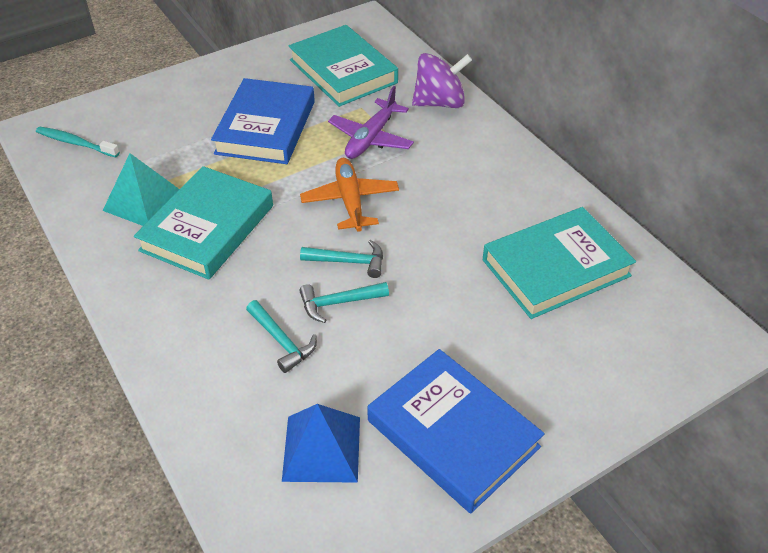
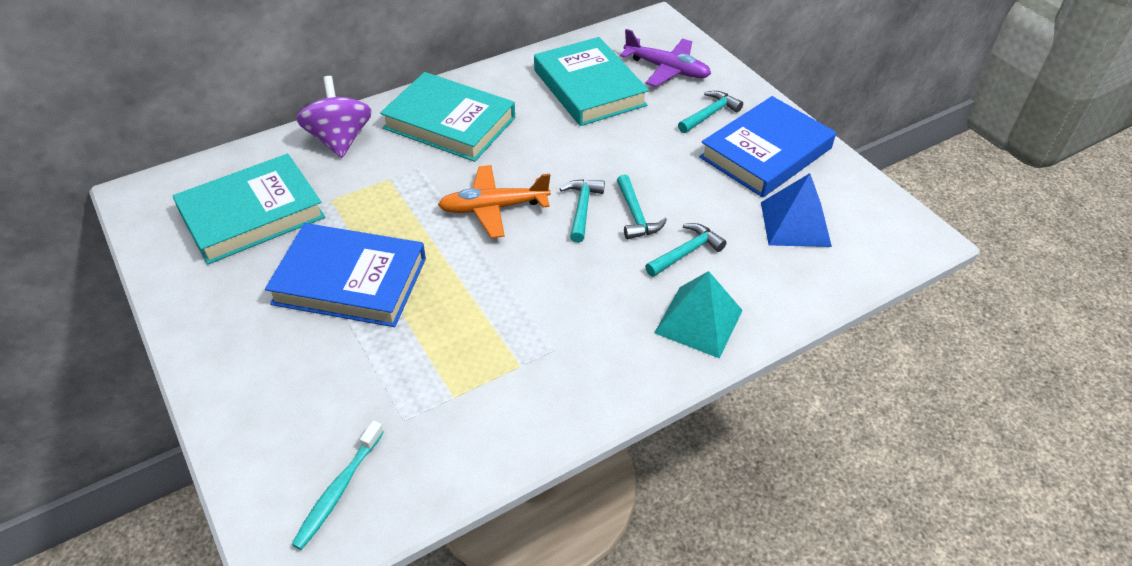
camera: 90 degrees left, 0 degrees up
(143, 201) = (476, 388): turquoise pyramid -> turquoise pyramid (698, 321)
(207, 228) = (528, 321): turquoise book -> turquoise book (449, 123)
(371, 138) = (391, 192): purple plane -> purple plane (667, 69)
(524, 380) = (709, 114): none -> turquoise hammer

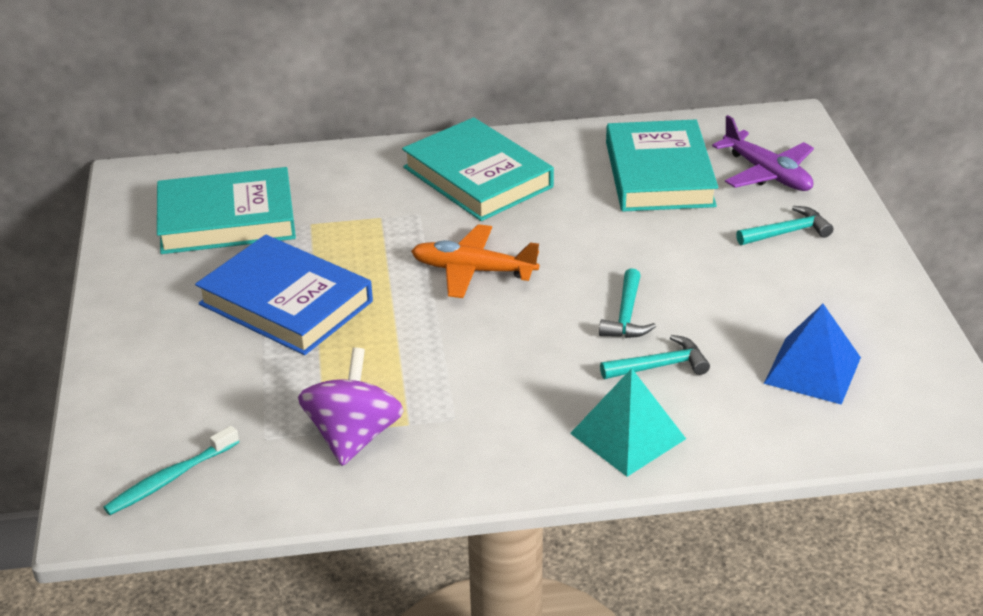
camera: 25 degrees right, 10 degrees down
(339, 140) = (352, 169): purple spinning top -> purple spinning top (353, 436)
(582, 209) = (569, 294): turquoise hammer -> none
(765, 153) = (829, 288): blue book -> none

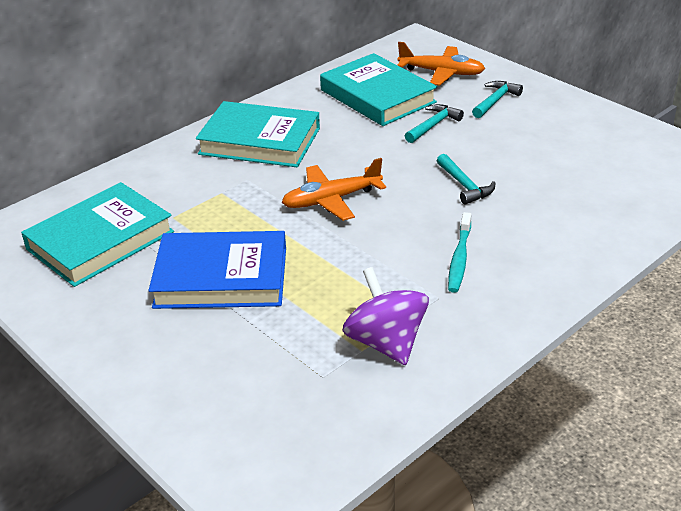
camera: 35 degrees left, 0 degrees up
(170, 479) = (286, 442): turquoise toothbrush -> turquoise toothbrush (459, 258)
(627, 435) = (557, 255): turquoise pyramid -> none
(659, 366) = (522, 206): turquoise hammer -> turquoise hammer (433, 125)
(767, 173) = (441, 73): purple plane -> orange plane
(812, 370) = (608, 170): blue pyramid -> none

